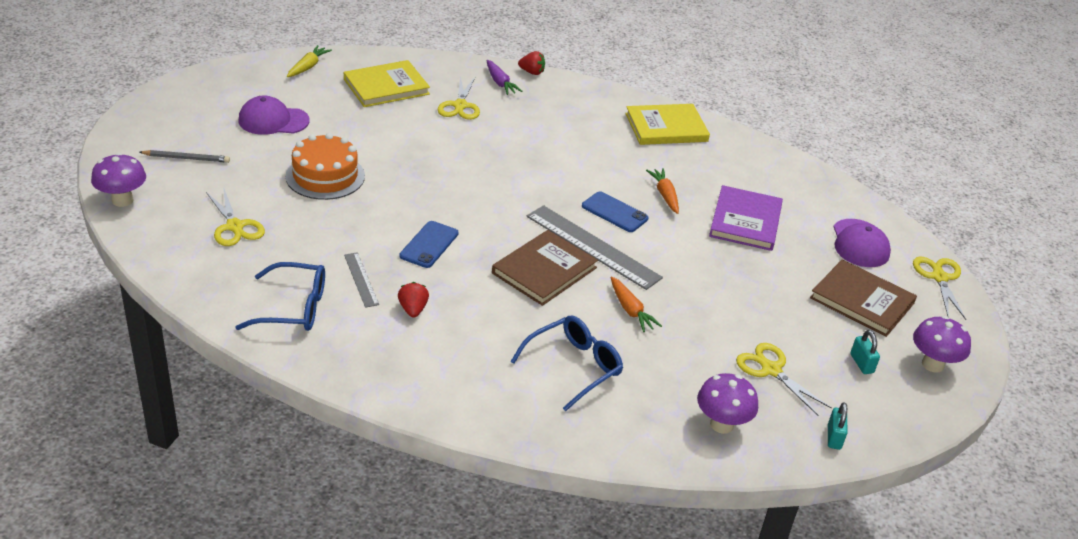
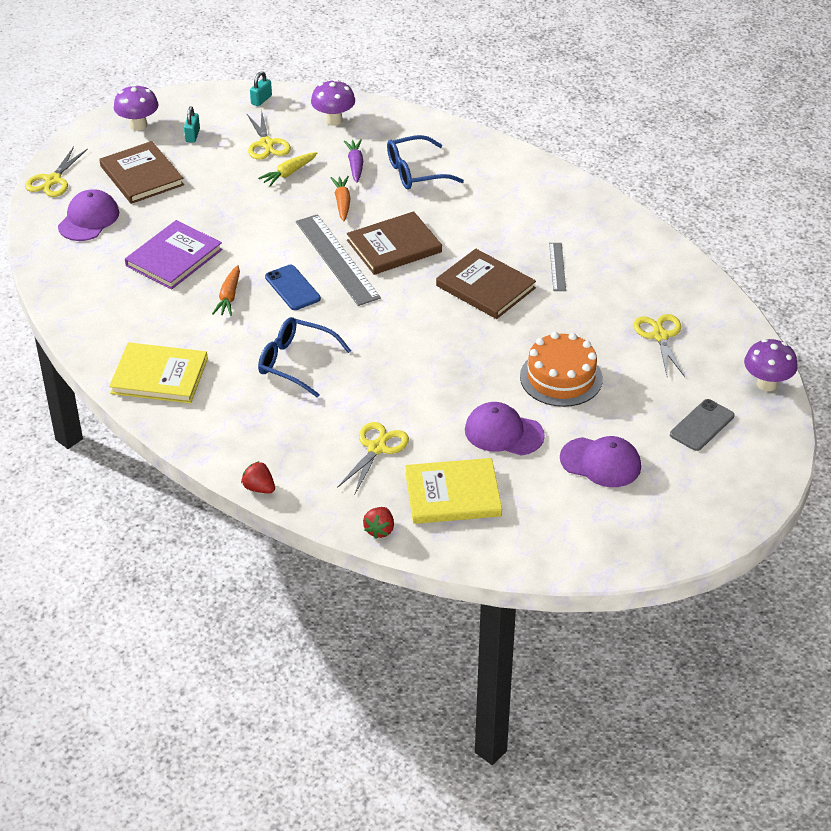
camera: 155 degrees left, 5 degrees up
(186, 158) = (702, 425): grey pencil -> grey phone
(293, 308) = (621, 253): blue glasses -> blue glasses (296, 363)
(308, 67) = (540, 546): yellow carrot -> yellow carrot (289, 173)
(362, 129) = (503, 433): none -> purple cap
(413, 309) = (522, 234): red strawberry -> red strawberry (379, 530)
(429, 245) = (485, 287): blue phone -> brown book
(500, 83) = (309, 477): purple carrot -> purple carrot (355, 165)

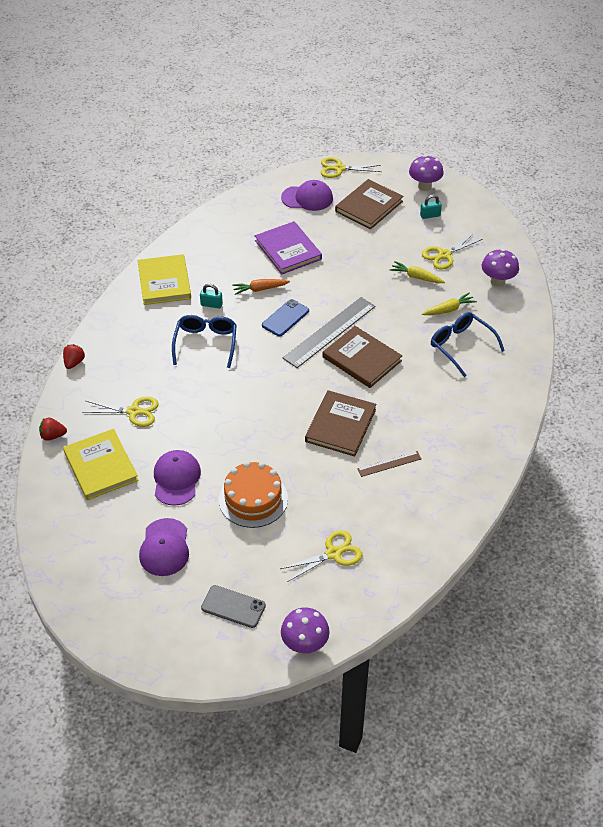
camera: 70 degrees right, 5 degrees up
(174, 257) = (288, 250): purple book -> purple book turned 45 degrees clockwise
(261, 100) = (496, 236): turquoise padlock -> turquoise padlock (211, 304)
(342, 202) = (398, 315): orange carrot -> none
(355, 165) = (448, 309): purple carrot -> yellow carrot
(557, 266) = (389, 464): grey ruler -> brown ruler

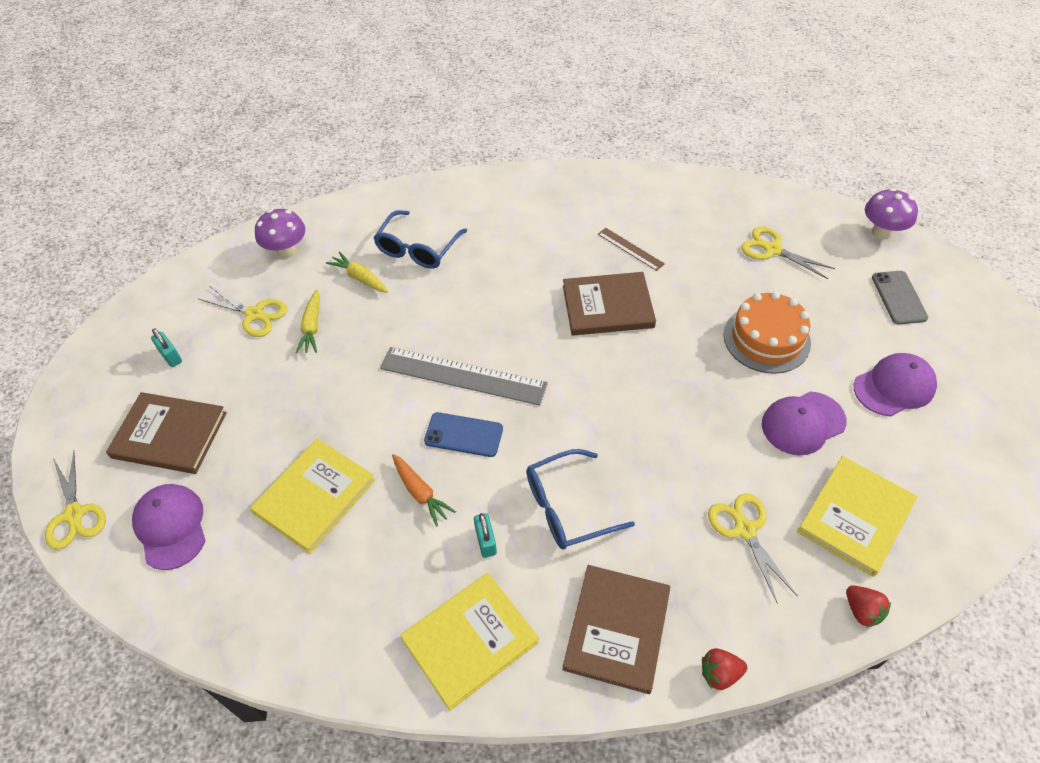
camera: 115 degrees left, 5 degrees up
(288, 250) = (314, 496): purple book -> yellow book
(361, 359) = (492, 326): brown book -> brown book (617, 629)
(424, 186) = (99, 385): purple mushroom -> none

